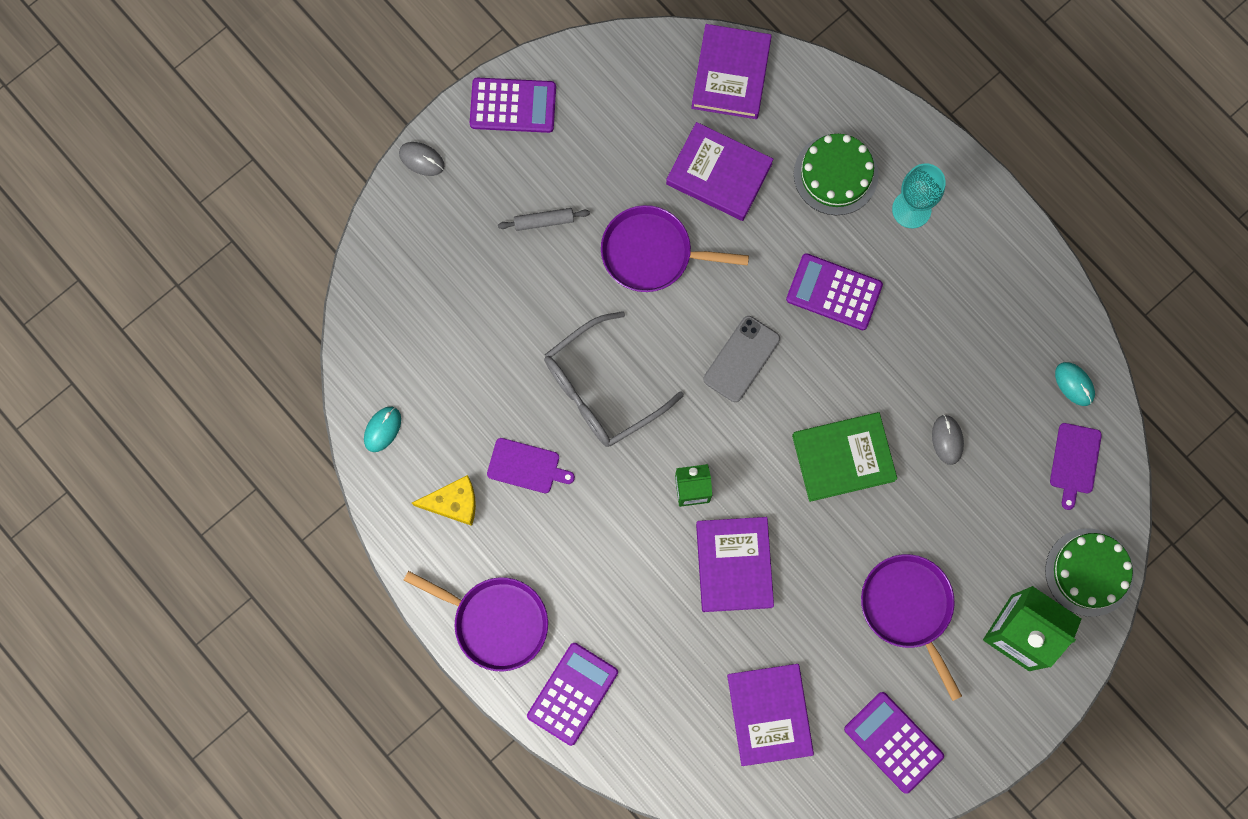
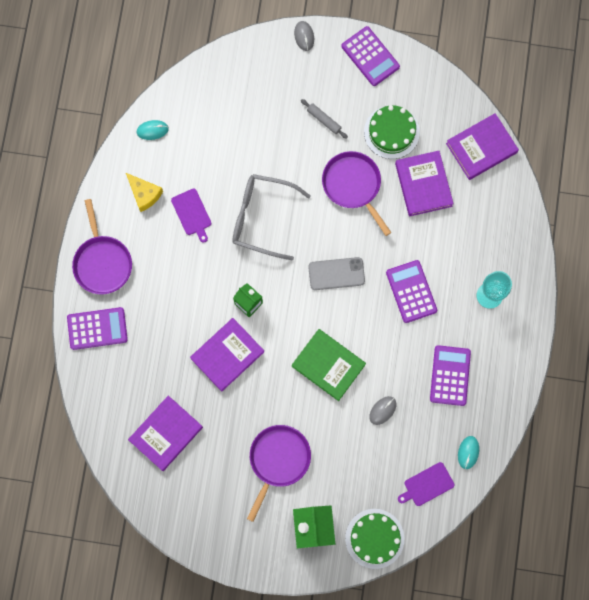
camera: 50 degrees right, 0 degrees up
(835, 174) = (474, 242): green cake -> green cake (391, 132)
(893, 742) = (203, 507): purple calculator -> purple calculator (450, 375)

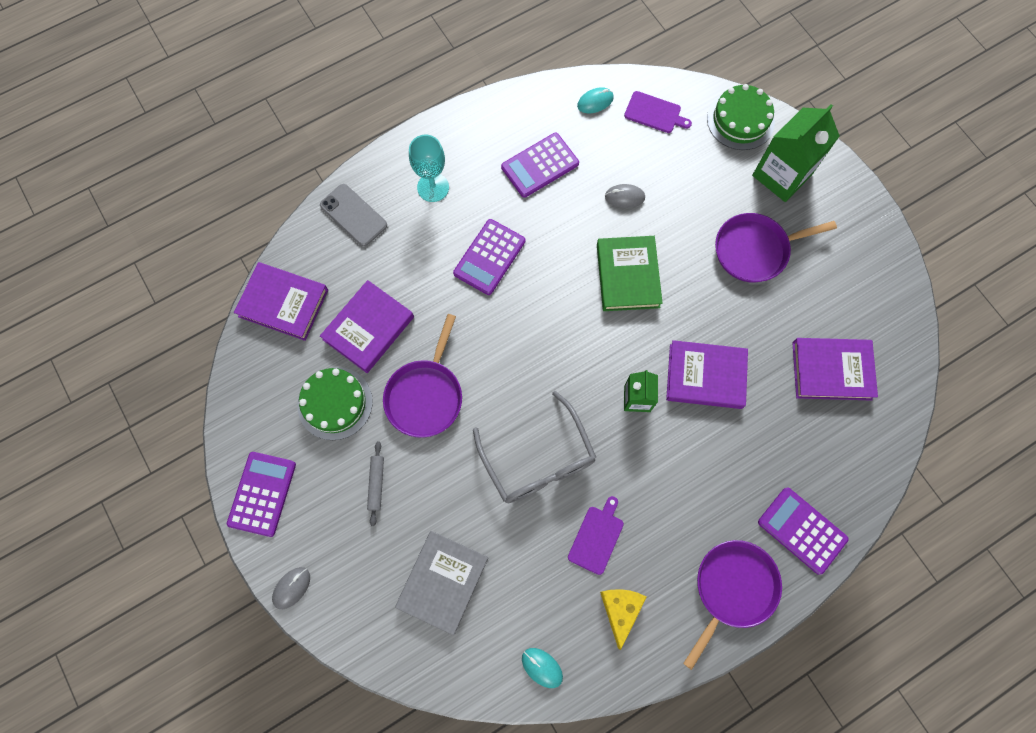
camera: 130 degrees left, 5 degrees down
(239, 114) = (443, 582): none -> grey book
(336, 274) = (532, 339): grey phone -> grey phone (353, 215)

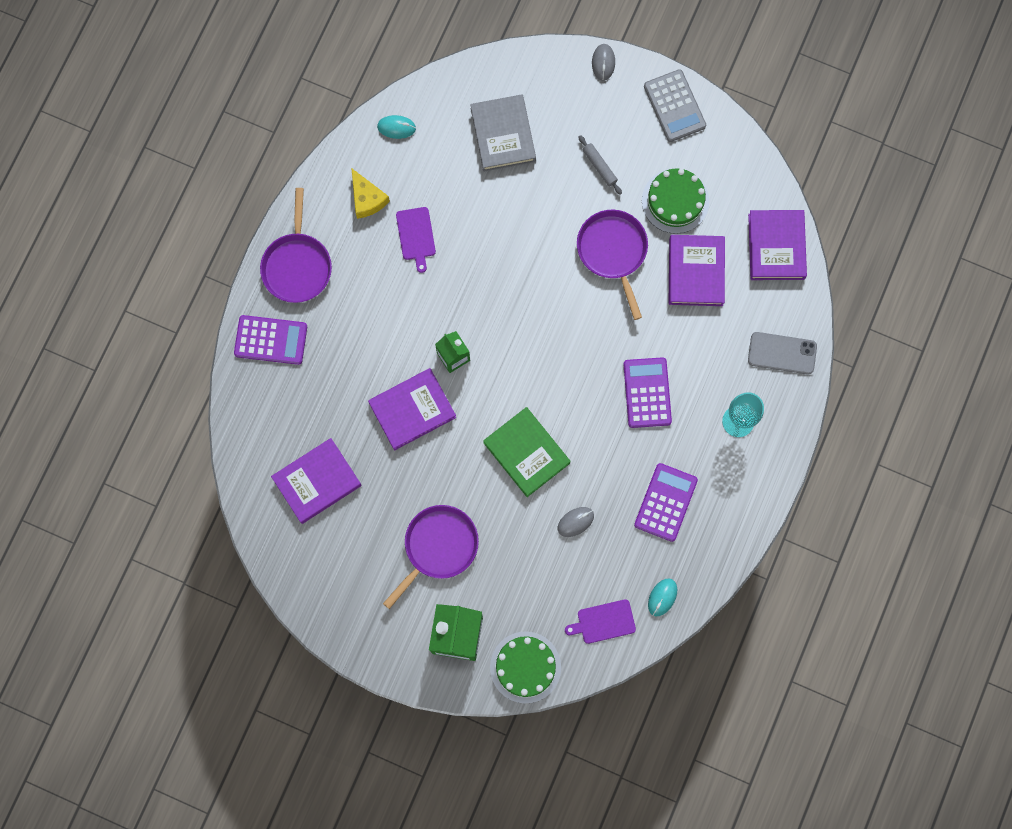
camera: 145 degrees right, 5 degrees up
(262, 494) = (674, 106): purple calculator -> grey calculator
(283, 303) = (776, 246): purple book -> purple book turned 75 degrees counterclockwise
(538, 460) = (495, 261): grey glasses -> none

